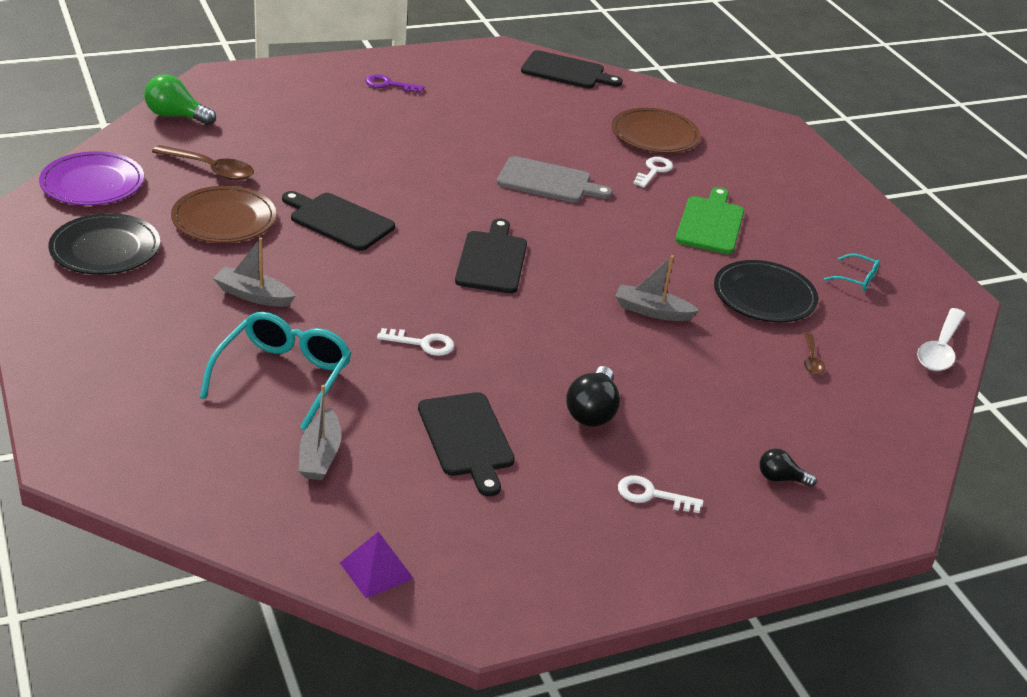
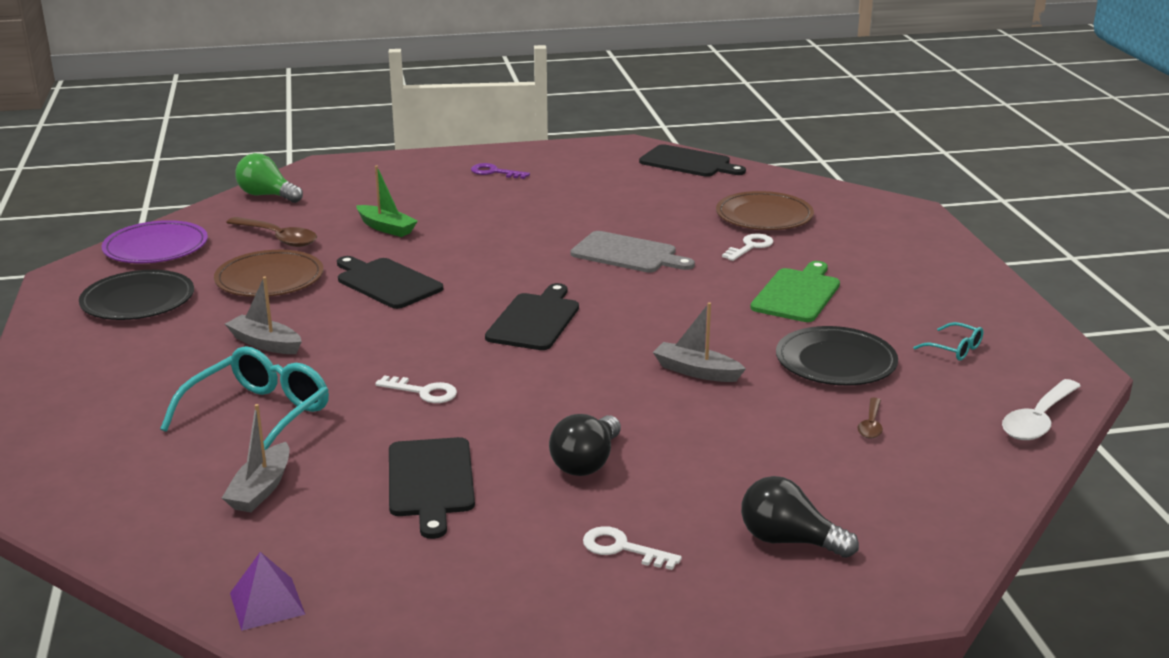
camera: 15 degrees right, 10 degrees down
(311, 155) = (386, 228): none -> green boat
(780, 478) = (788, 541): black light bulb -> black light bulb, size x1.67

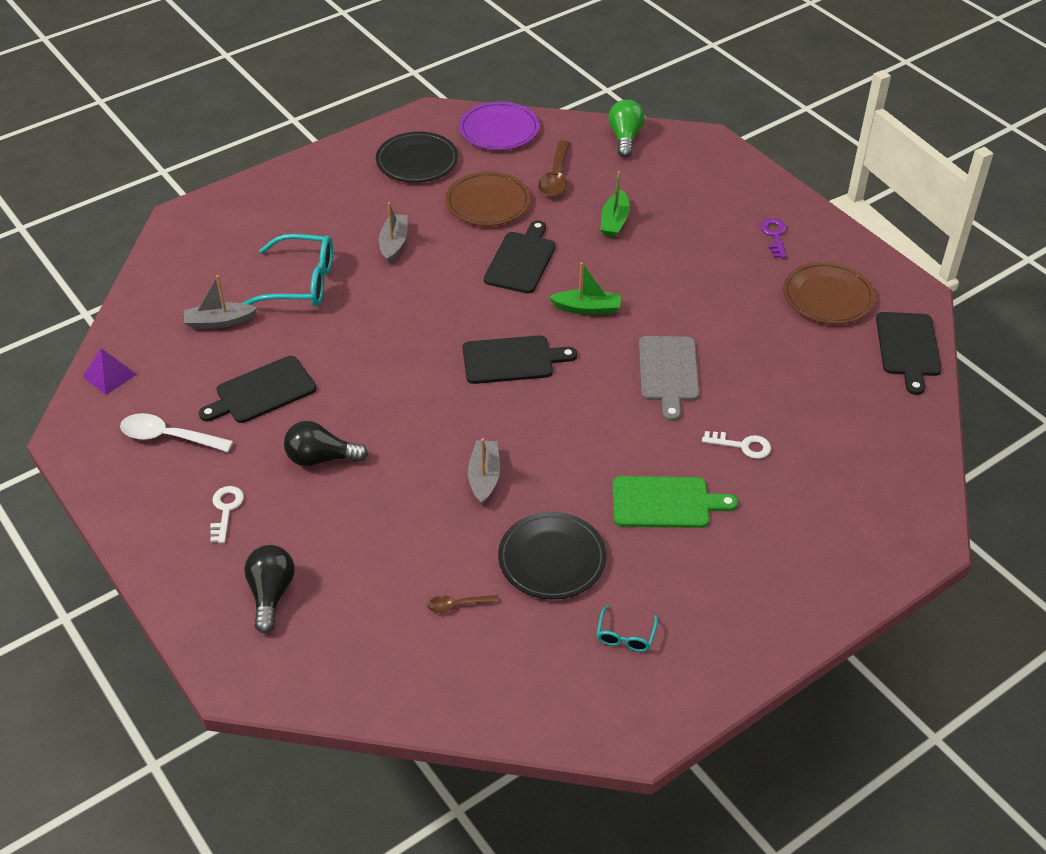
camera: 65 degrees right, 20 degrees up
(423, 392) = (371, 344): white key -> none
(499, 268) = (587, 308): none -> green boat
(764, 216) = (820, 436): brown plate -> brown plate (828, 297)
(1038, 420) = (526, 718): white spoon -> white spoon (168, 437)

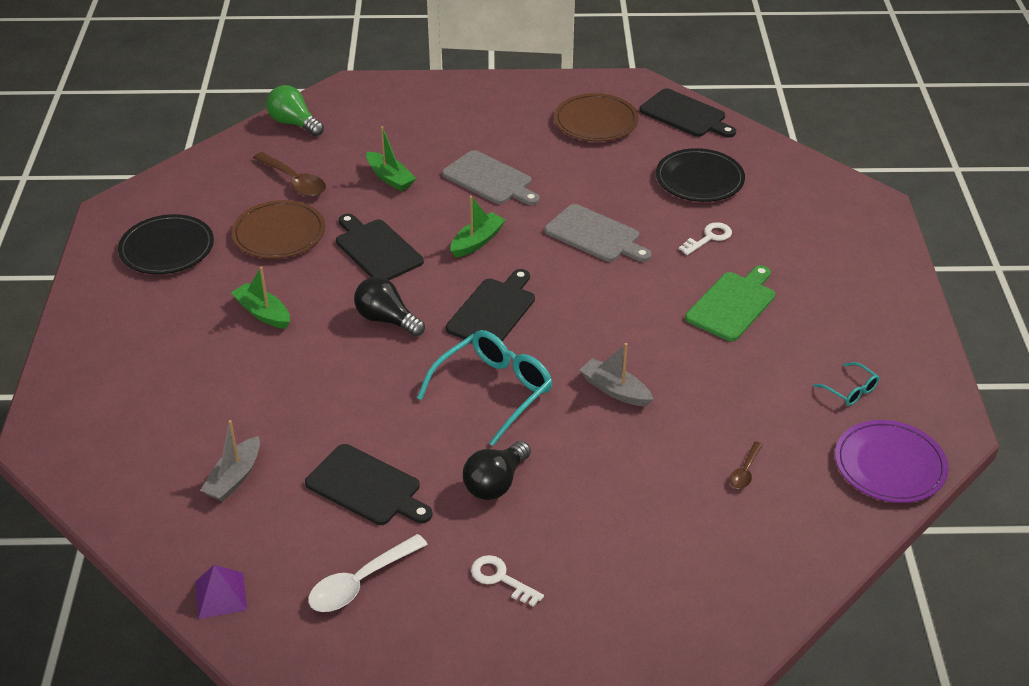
camera: 55 degrees left, 5 degrees down
(262, 391) = (367, 487): black cutting board -> black cutting board turned 60 degrees counterclockwise
(271, 594) = (635, 589): black light bulb -> black light bulb (386, 320)
(301, 283) = (245, 396): turquoise glasses -> turquoise glasses (494, 391)
(394, 243) = (263, 313): grey boat -> green boat
(499, 130) = (190, 183): purple plate -> purple plate (889, 465)
(552, 559) = (739, 393): black plate -> black plate (699, 179)
(674, 275) = (490, 179): none -> grey cutting board
(774, 235) = (502, 111): purple key -> none

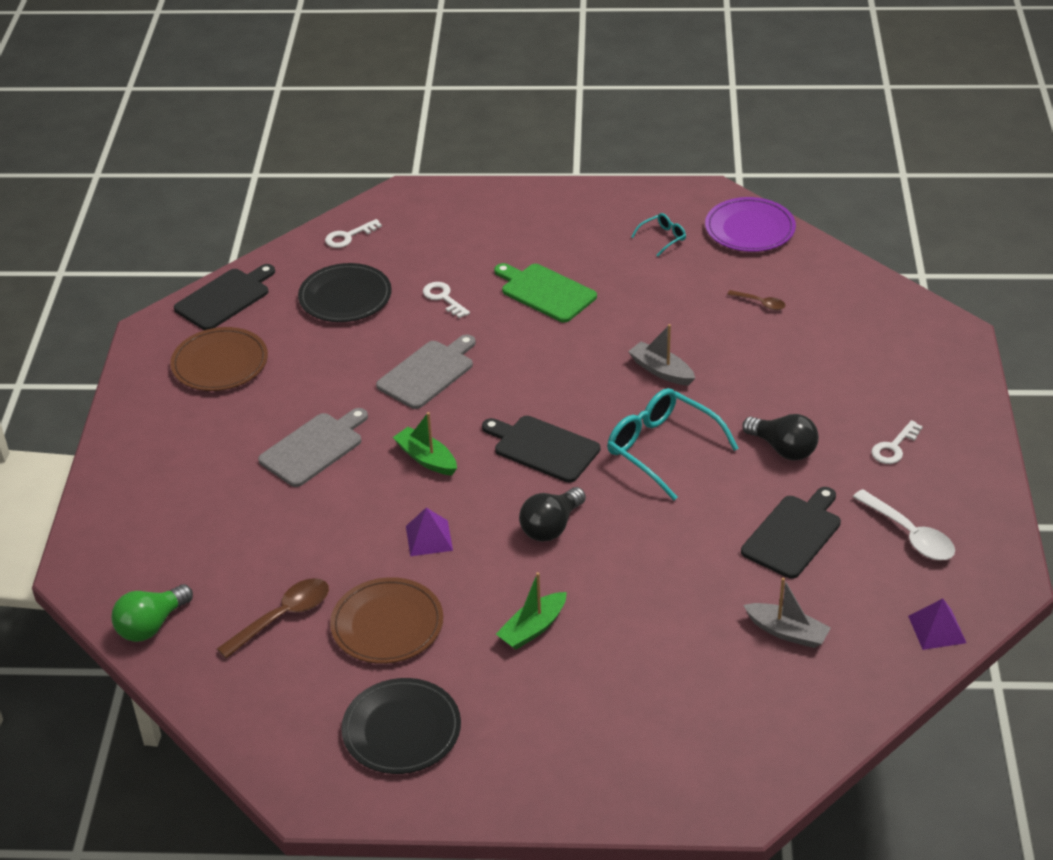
camera: 85 degrees left, 0 degrees up
(377, 249) = (429, 538): black cutting board -> purple pyramid
(390, 178) = (293, 530): green boat -> none
(615, 390) = (661, 371): grey boat -> grey boat turned 90 degrees clockwise
(793, 174) = (348, 236): none -> white key

